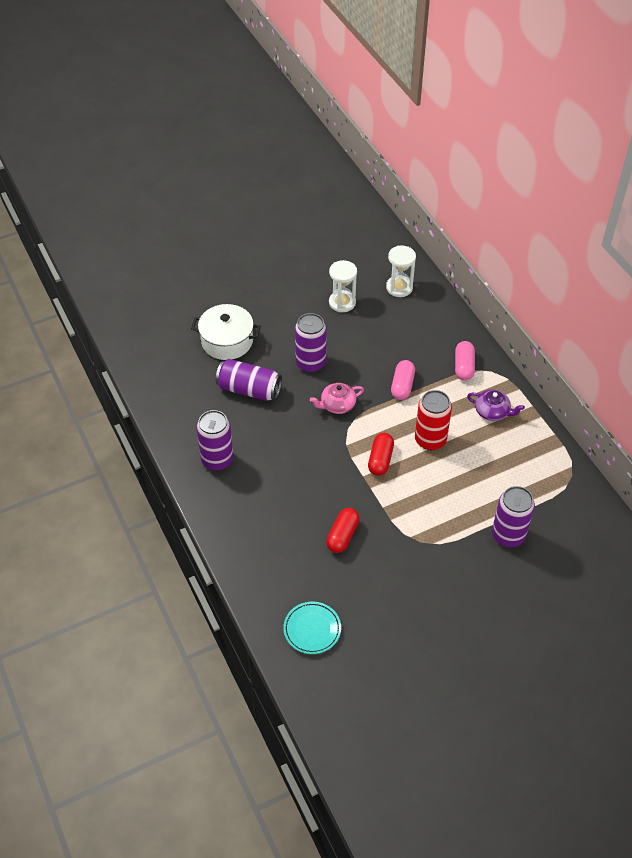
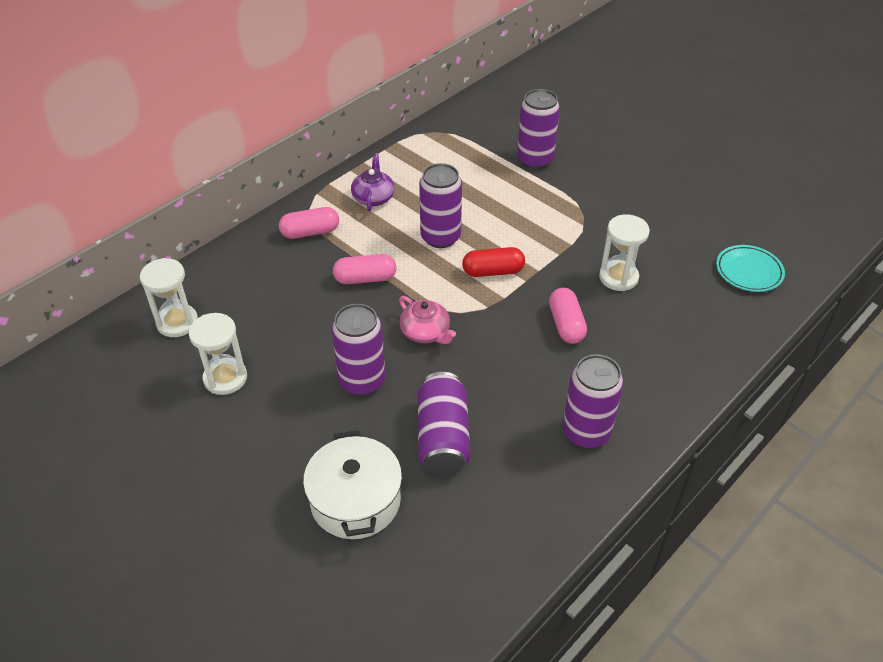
camera: 110 degrees left, 5 degrees down
(310, 484) = (566, 324): none -> pink capsule
(342, 535) = (618, 277): red capsule -> white hourglass
(430, 440) = (440, 237): red can -> purple can

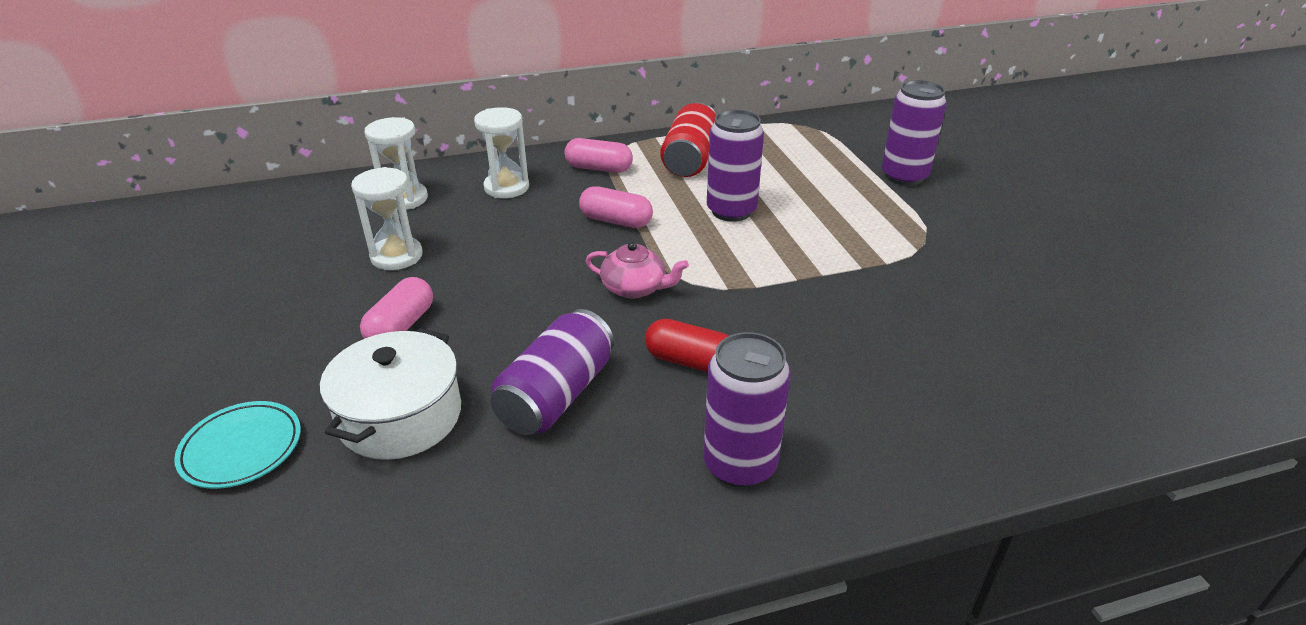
camera: 30 degrees right, 10 degrees down
(362, 381) = (523, 307): purple can -> none
(373, 197) = (690, 159): purple teapot -> red can
(426, 332) = (635, 288): pink teapot -> pink teapot turned 60 degrees counterclockwise
(493, 271) = (764, 258): red capsule -> red capsule (690, 362)
(566, 324) = (812, 338): pink capsule -> pink capsule (401, 326)
(618, 277) = (924, 314): white hourglass -> white hourglass (506, 187)
(748, 271) = (1133, 370): turquoise plate -> turquoise plate (241, 448)

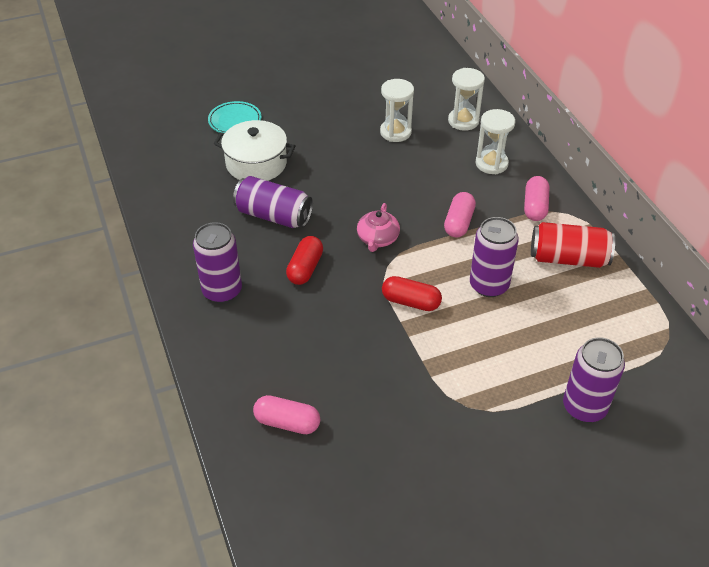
camera: 85 degrees right, 10 degrees up
(401, 326) = (327, 149): pink capsule -> pink capsule (287, 423)
(761, 269) = (411, 302): none -> red capsule

